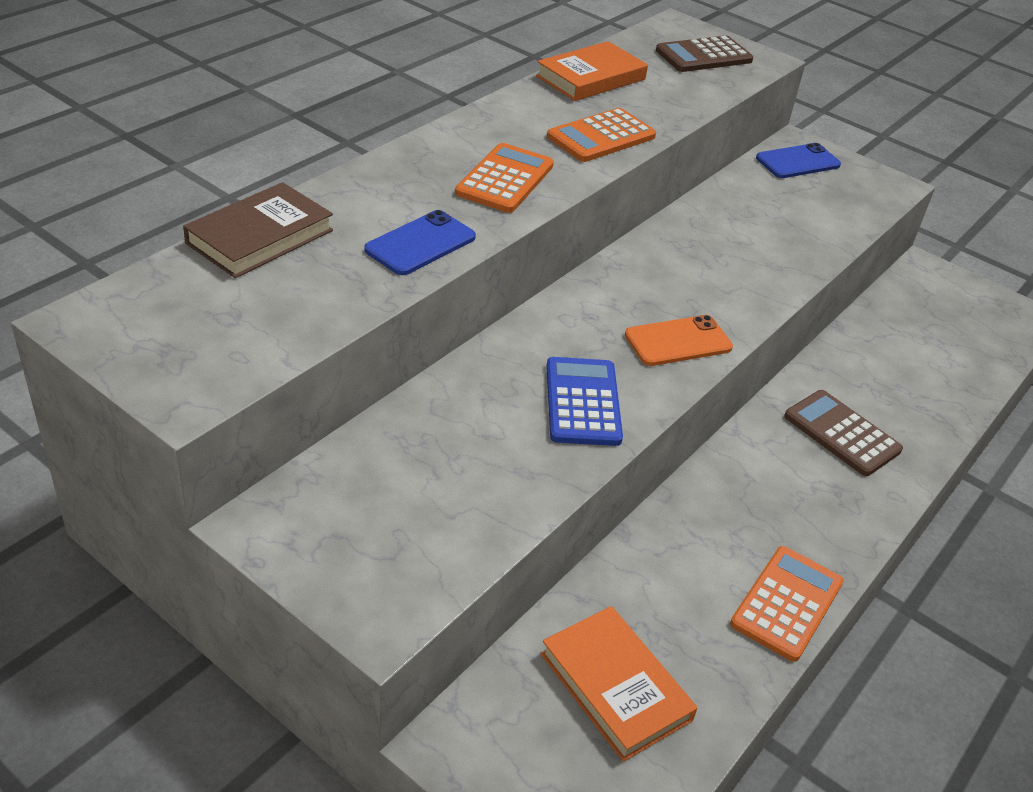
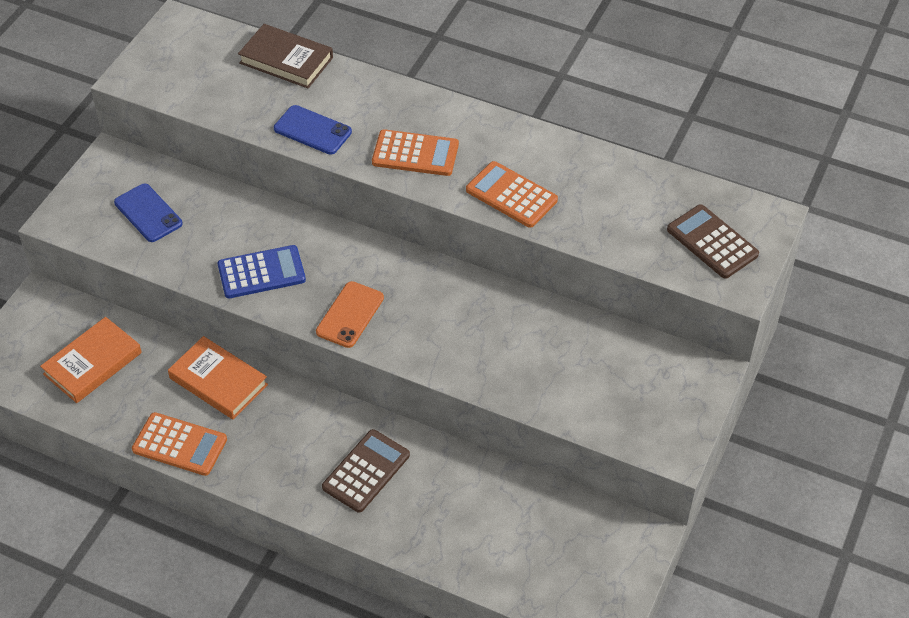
camera: 80 degrees right, 10 degrees up
(591, 78) = (611, 174): orange book -> orange book (218, 381)
(678, 341) = (350, 315): orange phone -> orange phone turned 60 degrees clockwise
(797, 162) = (672, 373): blue phone -> blue phone (148, 213)

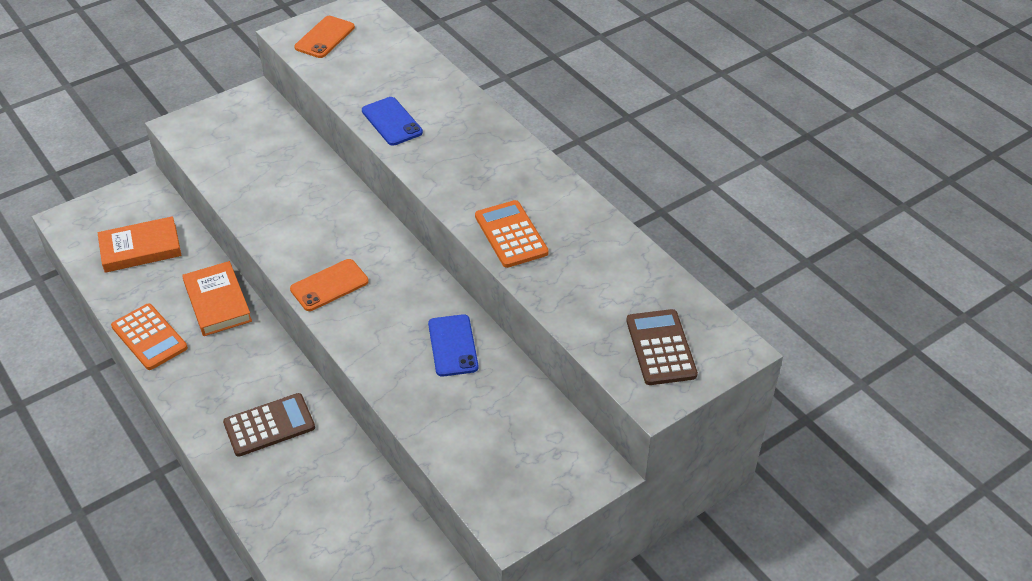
camera: 30 degrees right, 5 degrees down
(148, 213) = (245, 146): blue phone -> blue phone (453, 345)
(170, 68) = (325, 37): none -> orange phone
(261, 273) = (289, 224): blue calculator -> none
(286, 60) = (417, 63): brown book -> none
(415, 154) = (458, 170): orange calculator -> none

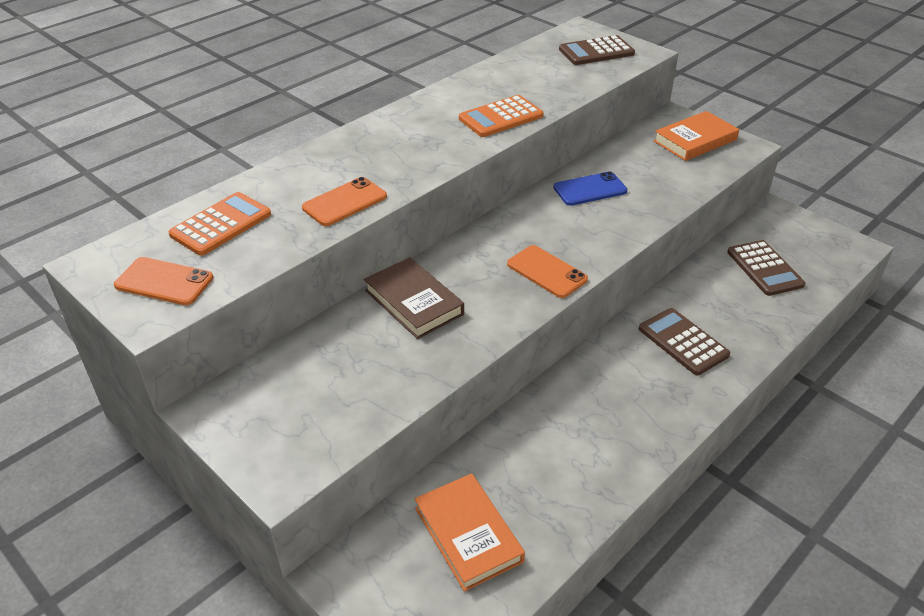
camera: 100 degrees left, 5 degrees down
(149, 337) = (614, 474): orange calculator -> orange calculator (221, 224)
(217, 302) = (539, 425): orange book -> orange book (695, 140)
(322, 198) = (414, 302): none -> brown book
(352, 538) = (764, 268): none -> brown calculator
(392, 121) = (344, 202): blue phone -> orange phone

